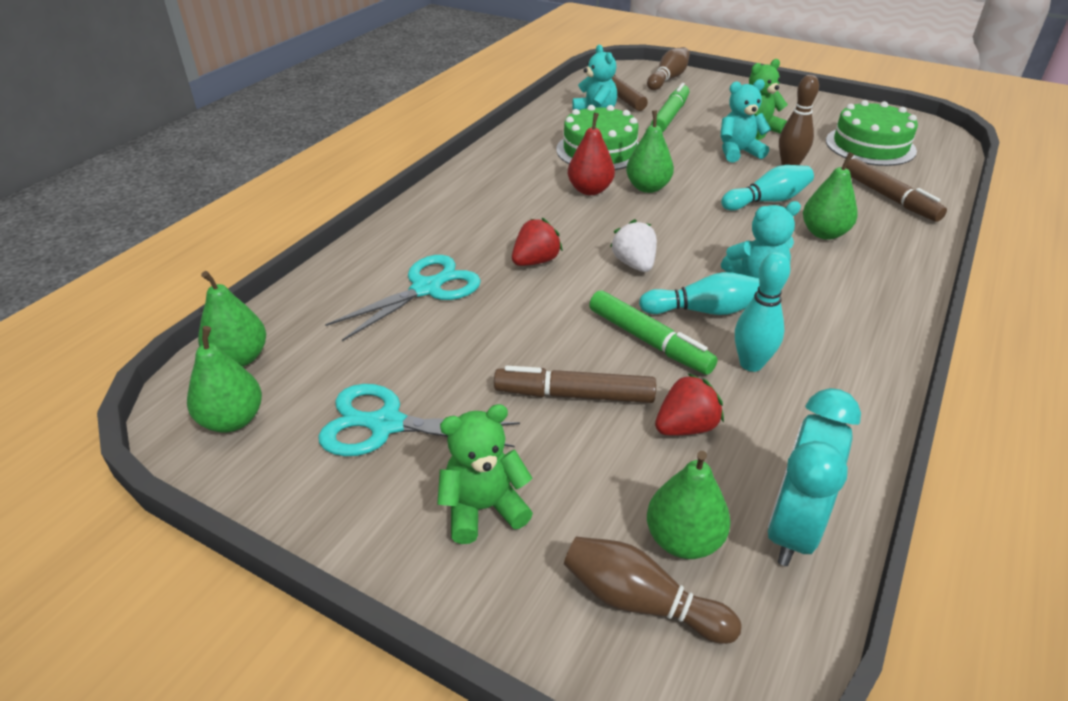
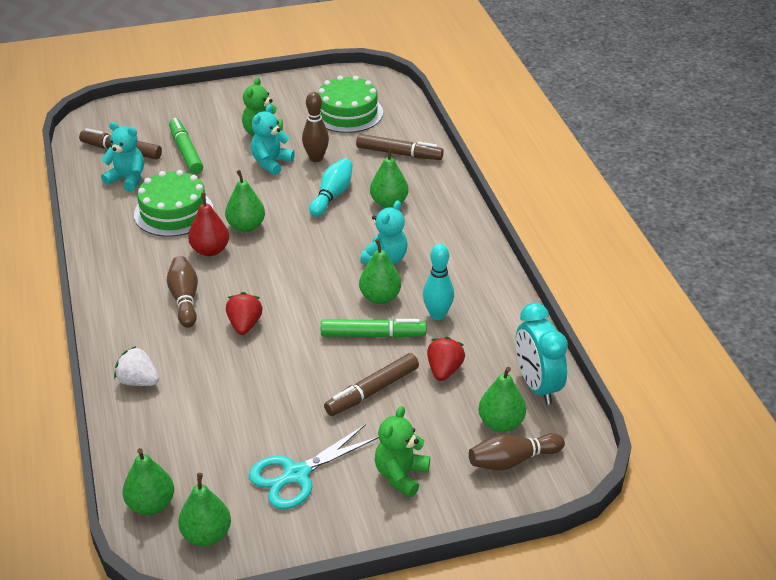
camera: 45 degrees left, 0 degrees up
(426, 289) = (202, 386): turquoise scissors -> none
(634, 264) = (307, 290): white strawberry -> white strawberry (138, 381)
(668, 79) = (140, 113): brown bowling pin -> brown bowling pin (184, 299)
(704, 310) = (380, 297): turquoise bowling pin -> green pear

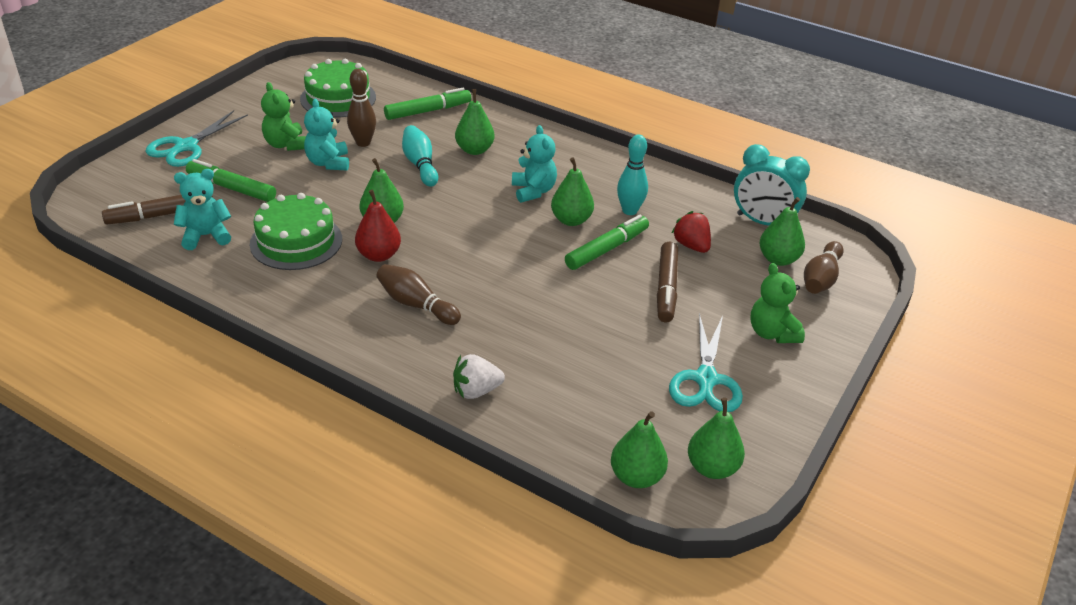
camera: 45 degrees left, 0 degrees up
(198, 106) = (186, 146): none -> turquoise scissors
(244, 325) = (498, 296): red strawberry -> none
(399, 154) = (428, 111): brown marker -> green marker

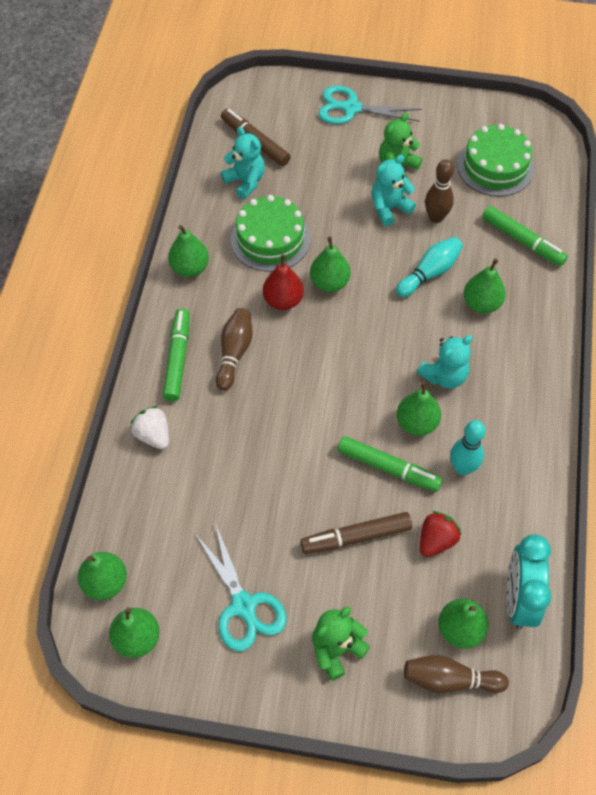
camera: 70 degrees right, 20 degrees up
(232, 188) = (314, 165): green marker -> green marker (178, 358)
(282, 305) = (190, 268): none -> green pear
(706, 379) = (243, 606): turquoise scissors -> turquoise scissors turned 105 degrees counterclockwise

